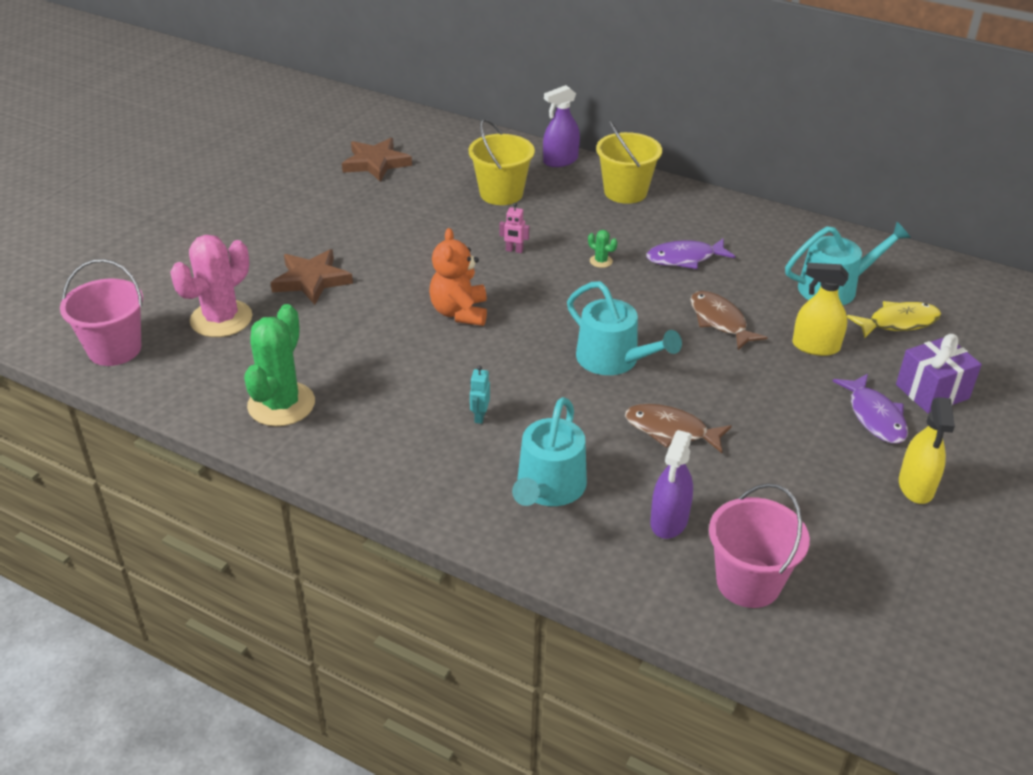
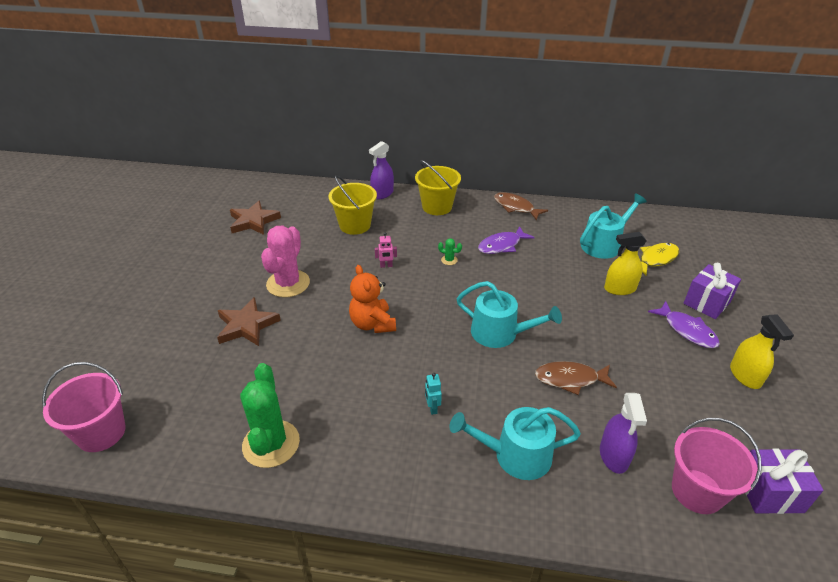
camera: 20 degrees left, 0 degrees up
(221, 319) = (186, 378): pink cactus -> pink cactus (288, 283)
(548, 488) = (515, 455): turquoise watering can -> turquoise watering can turned 90 degrees clockwise
(720, 321) = (550, 285): brown fish -> brown fish (515, 207)
(842, 610) = (769, 492): none -> purple gift

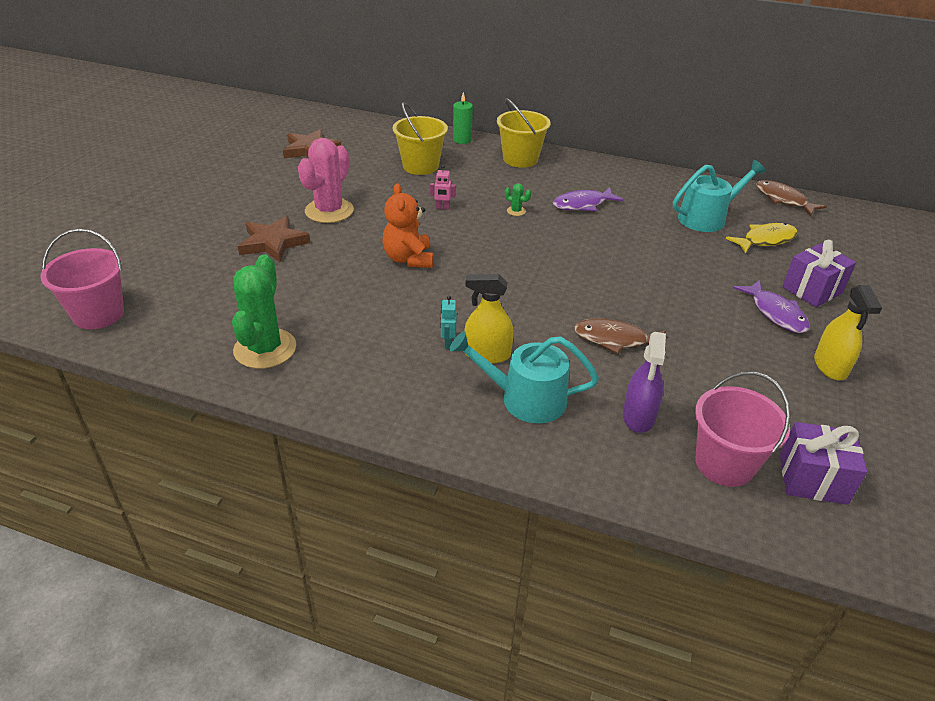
camera: 10 degrees right, 0 degrees up
(382, 194) = (462, 140): purple spray bottle -> green candle
(500, 333) = (549, 286): turquoise watering can -> none
(515, 207) = (613, 170): brown fish -> brown fish (783, 200)
(619, 289) = (708, 263): yellow spray bottle -> yellow spray bottle (487, 354)

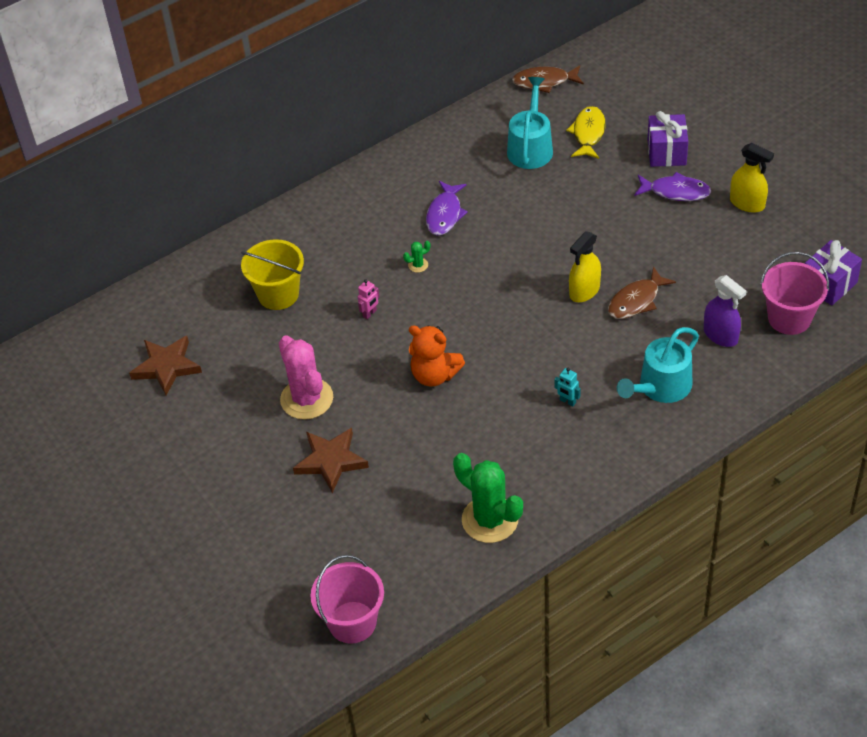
camera: 50 degrees left, 10 degrees up
(462, 140) = (252, 237): green candle -> none
(487, 354) = (598, 384): yellow spray bottle -> yellow spray bottle (584, 291)
(520, 159) = (329, 213): yellow bucket -> none

